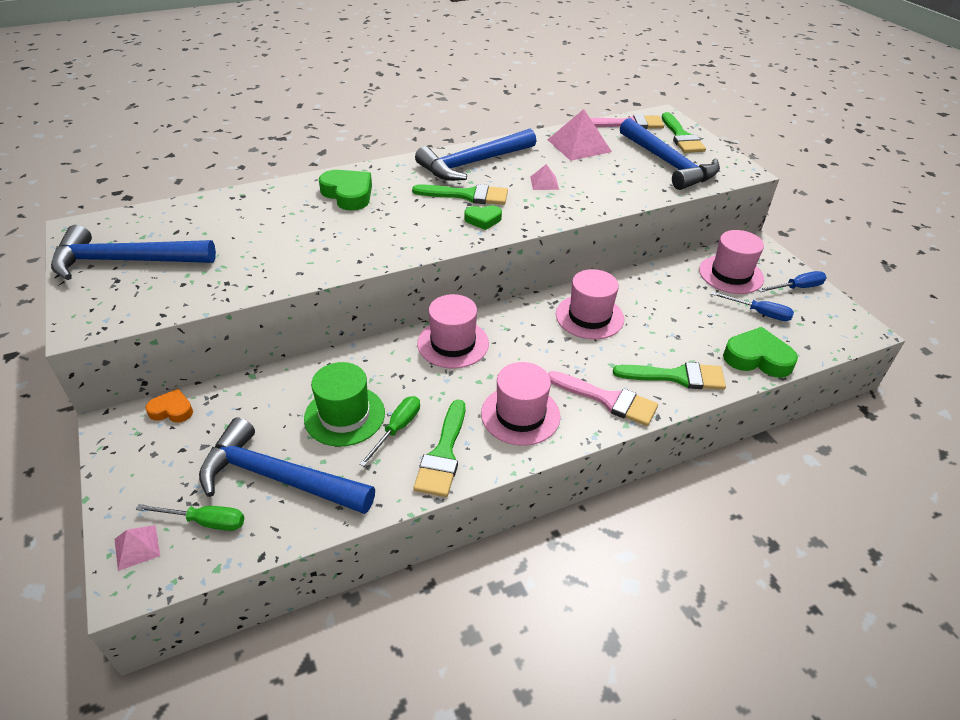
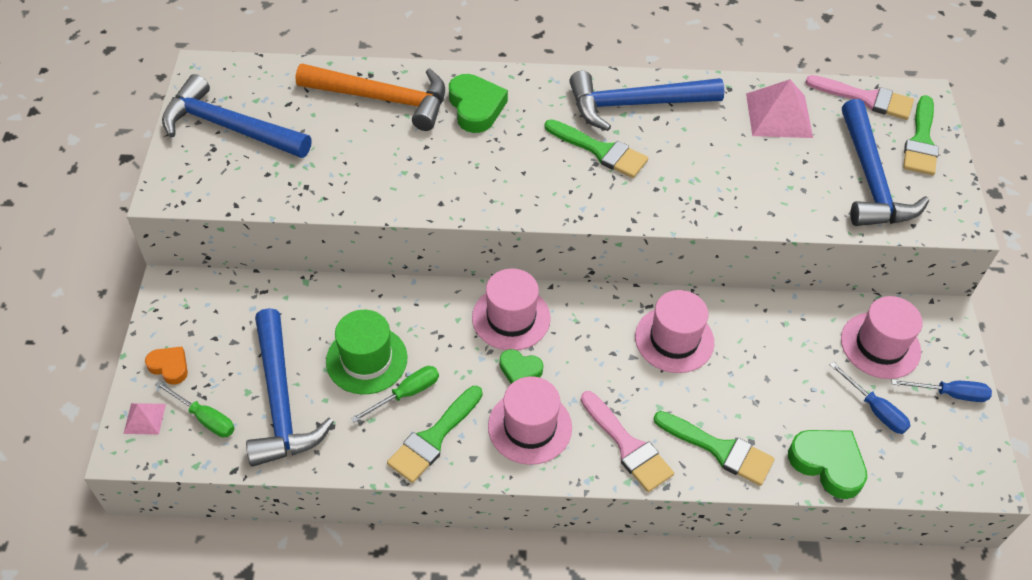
camera: 25 degrees right, 10 degrees up
(172, 410) = (222, 293): orange heart -> orange heart (169, 367)
(263, 208) = (382, 99): none -> orange hammer
(278, 477) = (280, 400): blue hammer -> blue hammer turned 150 degrees counterclockwise
(483, 220) = (597, 192): green heart -> green heart (520, 370)
(544, 183) = (699, 160): pink pyramid -> none

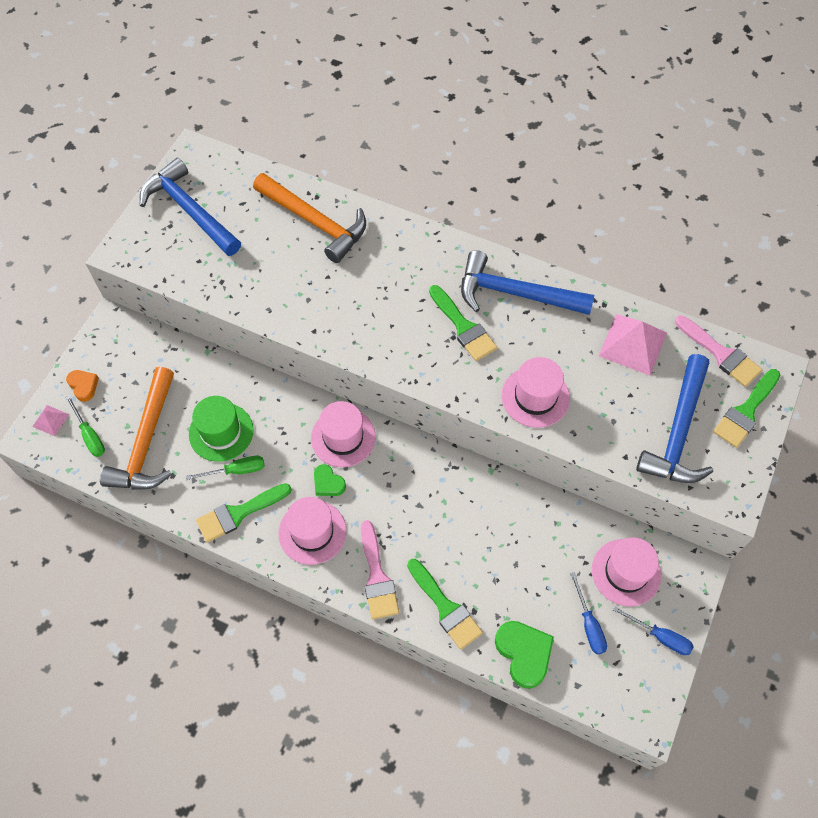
camera: 25 degrees right, 10 degrees up
(280, 400) = (146, 442): blue hammer -> orange hammer
(476, 107) = (384, 254): green heart -> none
(674, 339) = (459, 503): pink hat -> pink hat (535, 397)

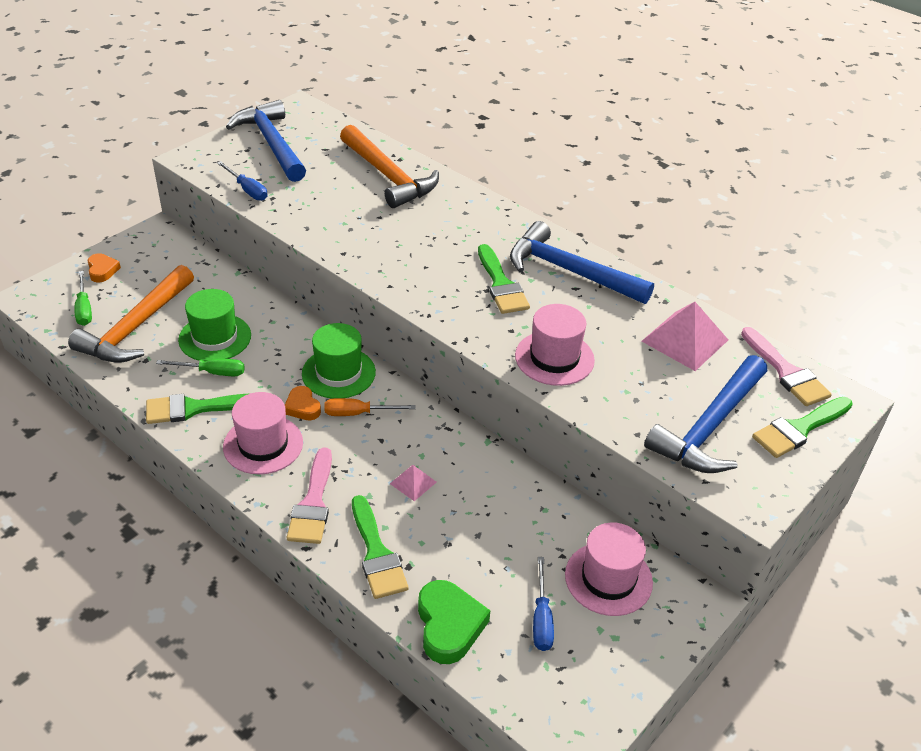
camera: 15 degrees right, 20 degrees down
(50, 420) = (54, 288): pink pyramid -> pink pyramid (413, 482)
(328, 483) = (302, 407): green heart -> orange heart
(343, 437) = (338, 373): pink hat -> green hat
(376, 475) = (358, 413): none -> orange screwdriver
(660, 636) = (627, 656): blue screwdriver -> blue screwdriver (247, 190)

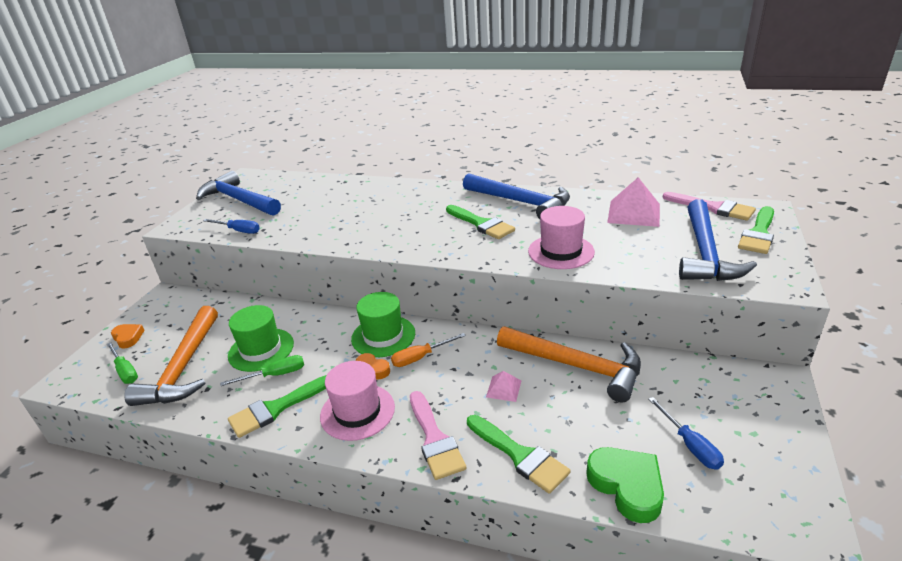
camera: 20 degrees left, 10 degrees down
(388, 176) = (344, 192): orange hammer -> orange hammer (576, 366)
(570, 271) = (520, 202): blue hammer -> blue hammer turned 150 degrees counterclockwise
(608, 578) = (706, 393): pink hat -> none

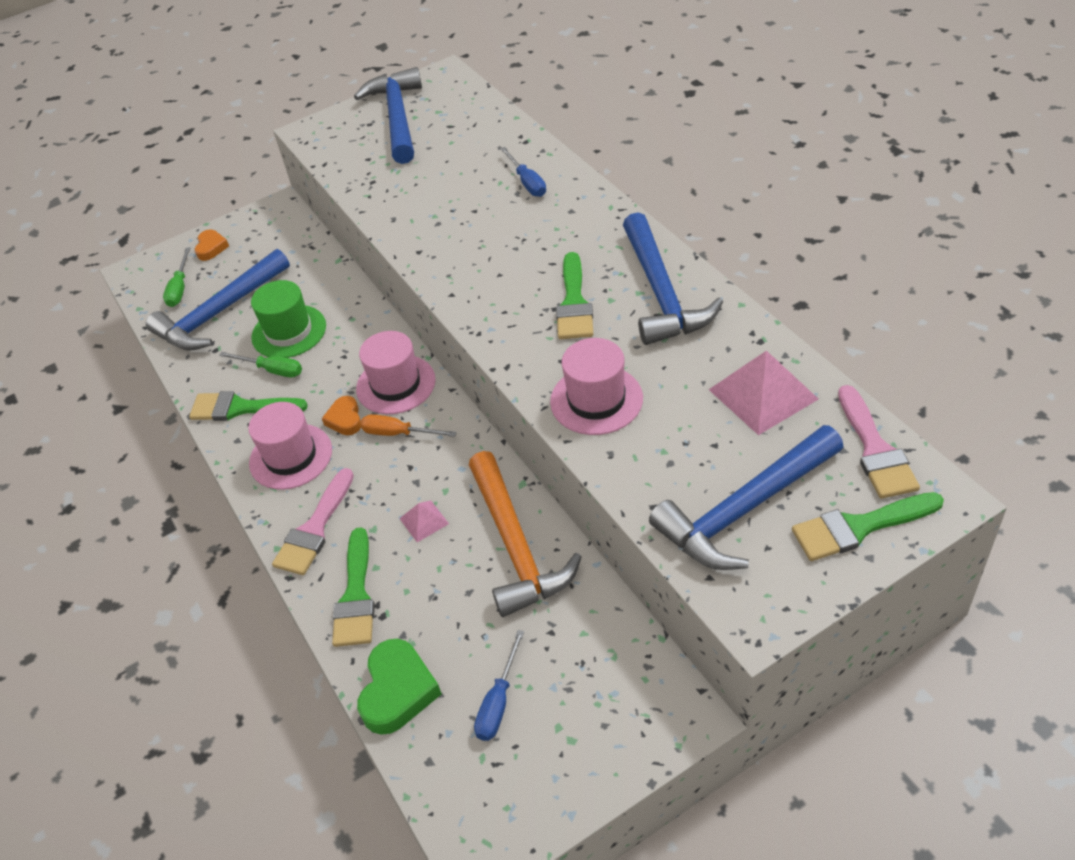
camera: 45 degrees right, 15 degrees up
(183, 367) = (219, 313): orange hammer -> blue hammer
(238, 231) = (351, 171): blue screwdriver -> blue screwdriver (527, 182)
(383, 336) = (396, 384): green hat -> pink hat

